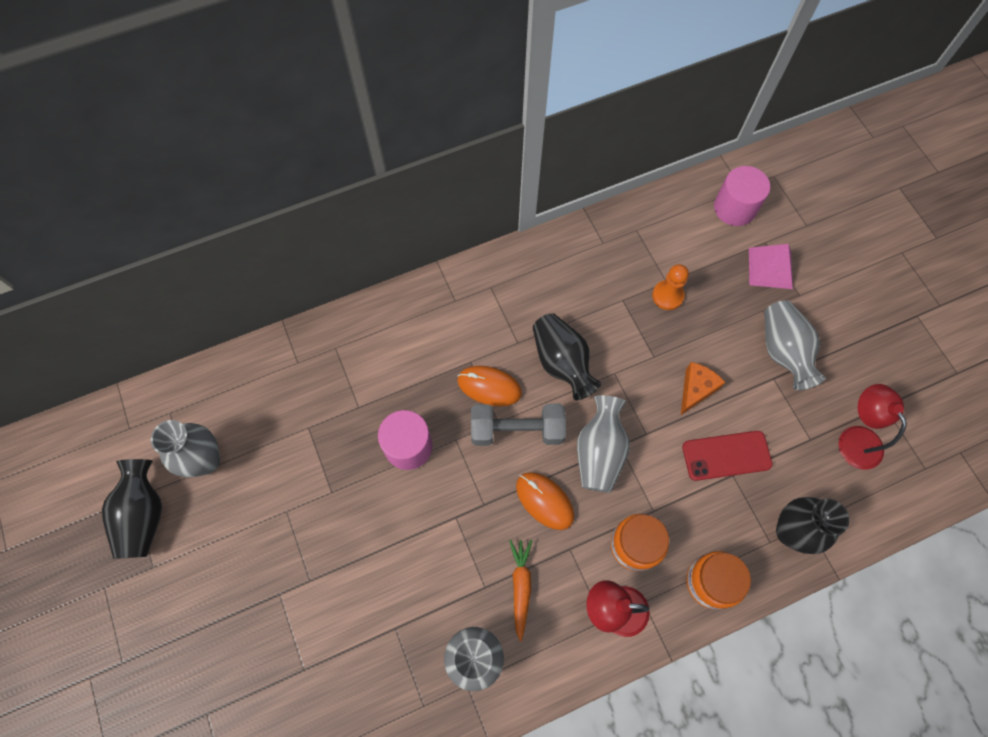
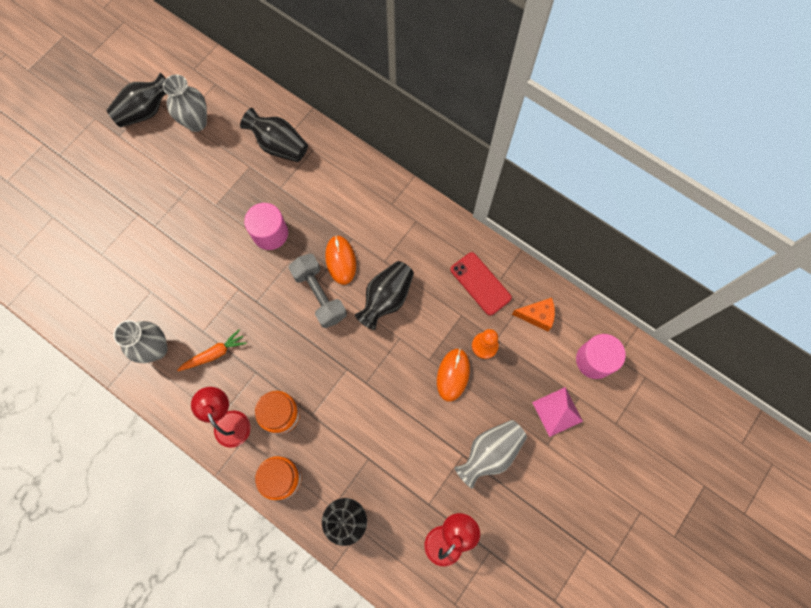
camera: 60 degrees right, 5 degrees up
(303, 380) = (279, 145): none -> black vase
(544, 501) = (279, 339): orange mouse -> orange mouse (453, 375)
(599, 452) = (334, 357): grey vase -> none
(695, 389) = (420, 401): orange cheese -> orange cheese (537, 316)
(726, 455) = (380, 447): red phone -> red phone (480, 283)

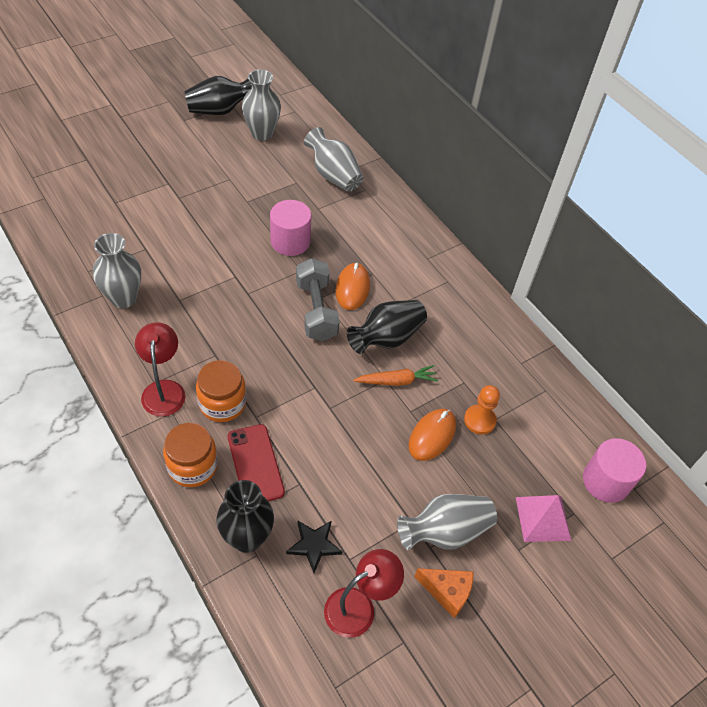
camera: 15 degrees right, 20 degrees down
(214, 354) = (180, 323): orange carrot -> orange carrot (396, 381)
(279, 145) = (333, 175): black vase -> grey vase
(398, 504) = (314, 545): none -> black star
(480, 283) = (496, 360): red phone -> red phone (255, 464)
(537, 316) = (551, 413): orange cheese -> orange cheese (447, 592)

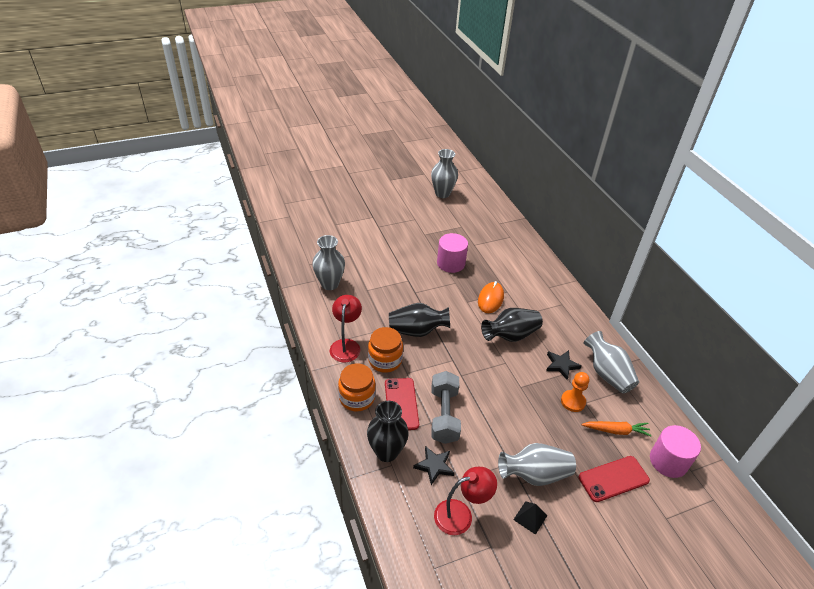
camera: 15 degrees right, 10 degrees down
(219, 110) = (415, 176): black vase -> black vase (417, 331)
(316, 310) = (462, 310): grey dumbbell -> grey dumbbell (444, 415)
(333, 175) = (488, 225): grey vase -> grey vase (607, 374)
(396, 381) = (513, 365): orange carrot -> orange carrot (616, 431)
(432, 435) = (534, 406): orange mouse -> none
(447, 592) = (530, 517): orange cheese -> black pyramid
(458, 371) = (561, 365): none -> black star
(543, 518) = (613, 479): pink pyramid -> red phone

